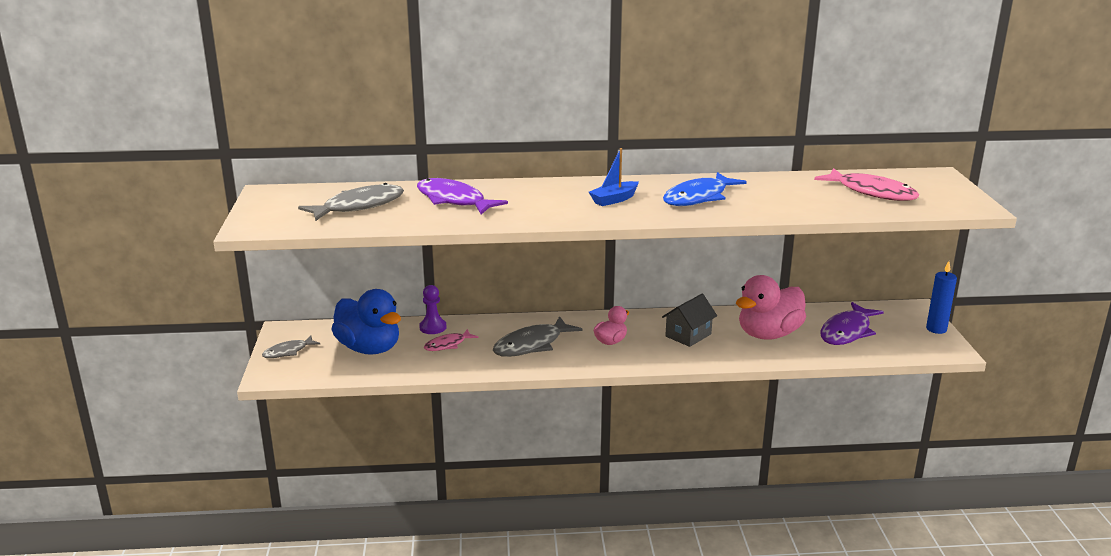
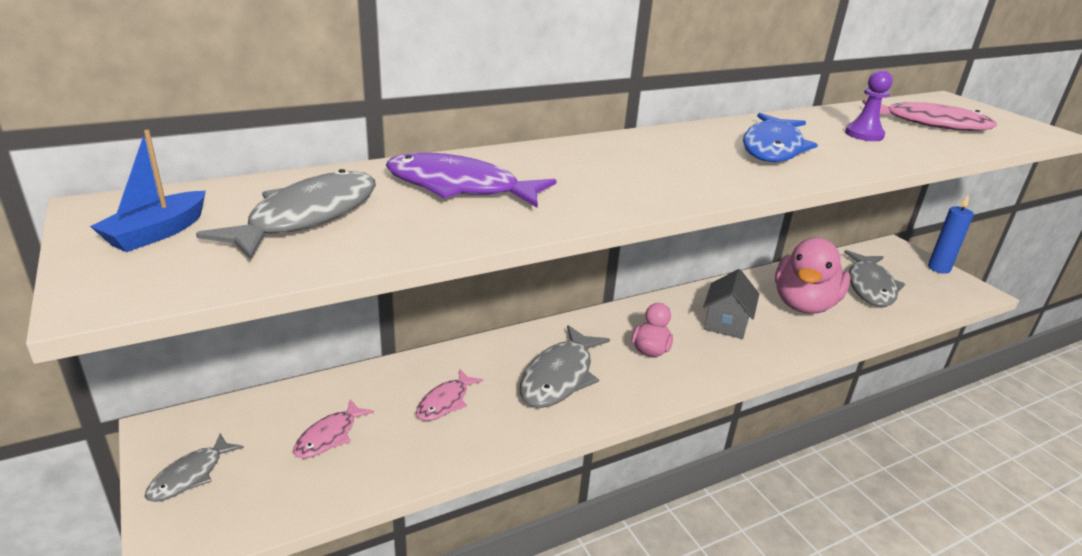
camera: 25 degrees left, 5 degrees up
(369, 348) = (329, 436): blue duck -> pink fish
(433, 327) = (405, 375): purple pawn -> purple pawn (864, 134)
(614, 200) = (680, 161): blue boat -> blue boat (157, 233)
(847, 332) = (870, 286): purple fish -> grey fish

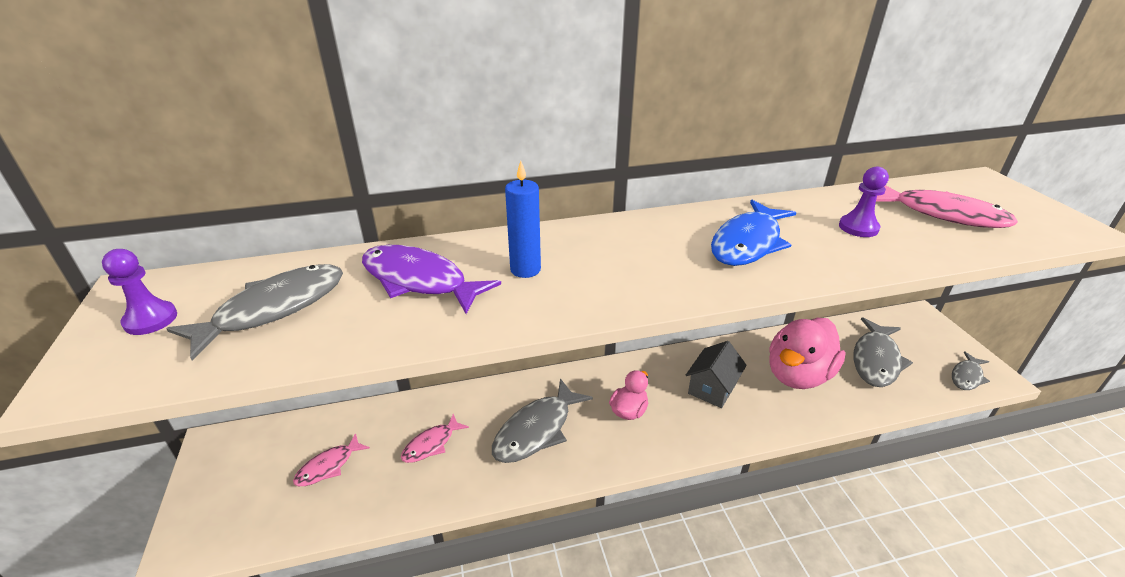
camera: 15 degrees right, 5 degrees up
(157, 233) = (150, 320): blue boat -> purple pawn
(190, 475) = (215, 489): grey fish -> grey fish (967, 376)
(938, 268) = (960, 345): blue candle -> blue candle (525, 270)

